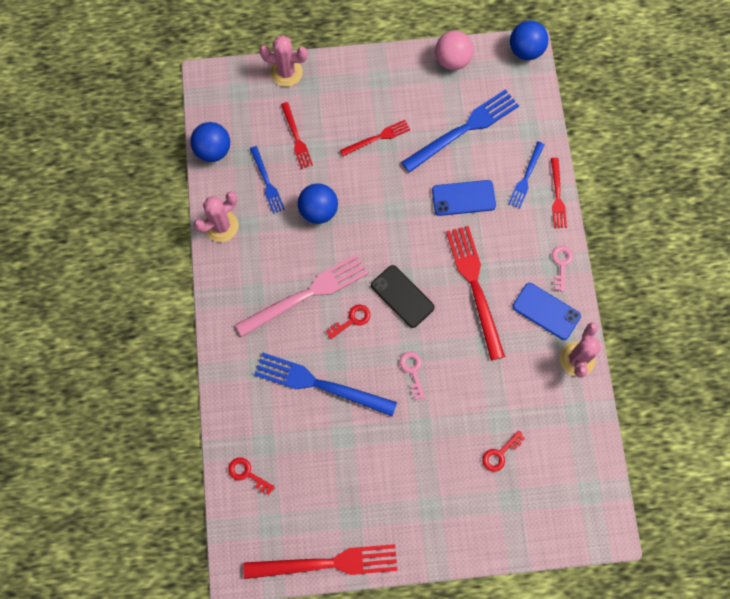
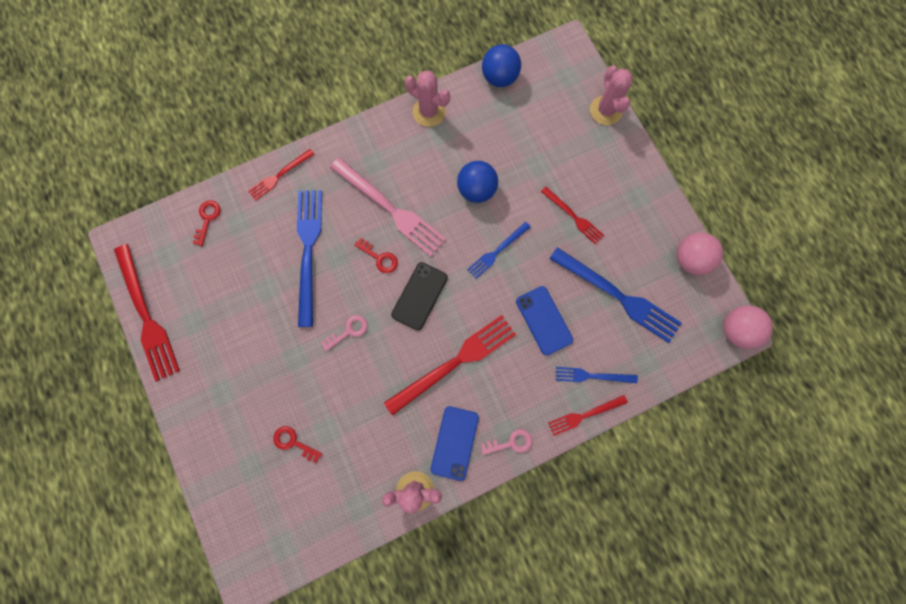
camera: 70 degrees right, 5 degrees up
(267, 182) = (487, 134): blue fork -> blue fork (497, 251)
(296, 138) = (542, 144): red fork -> red fork (279, 175)
(525, 50) = (736, 330): blue ball -> pink ball

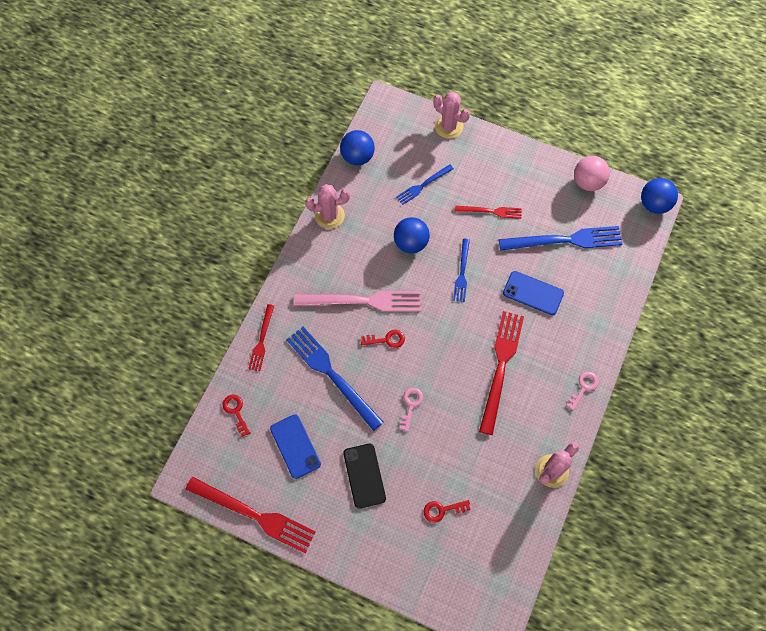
camera: 40 degrees left, 10 degrees down
(419, 296) = (437, 343): black phone -> black phone (364, 475)
(454, 442) = (548, 418): blue phone -> blue phone (295, 446)
(584, 415) = (612, 332): red fork -> none
(592, 376) = (595, 303): blue fork -> blue fork (423, 185)
(736, 330) = (654, 204): pink ball -> blue ball

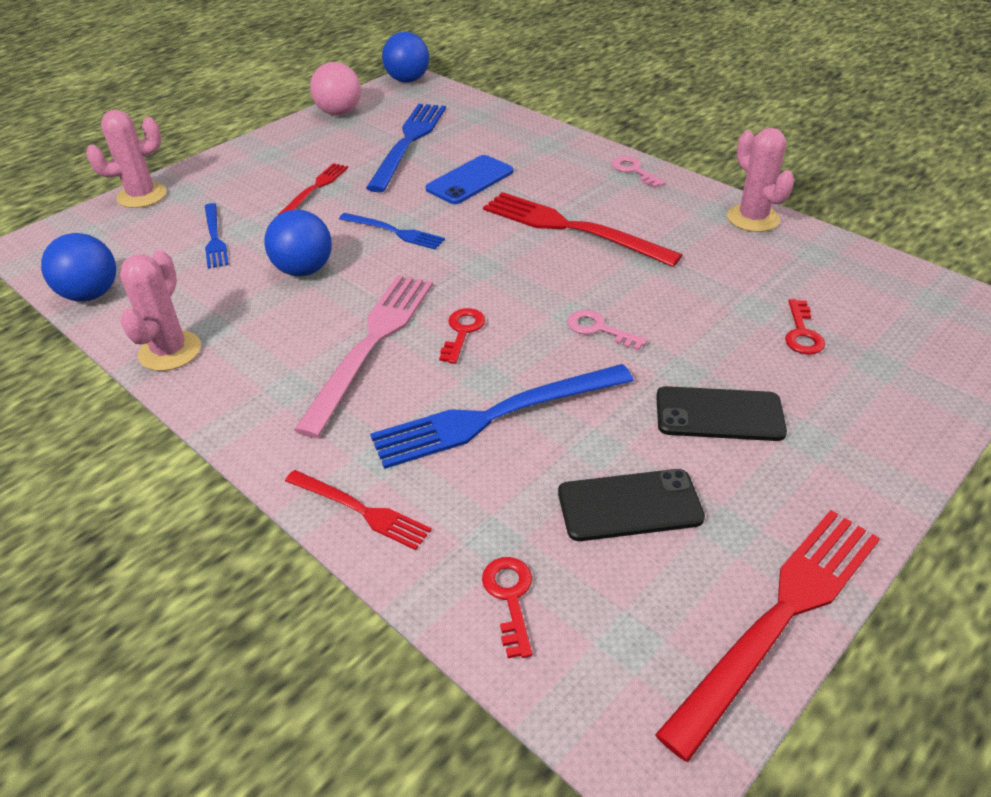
camera: 70 degrees left, 25 degrees down
(236, 411) = (510, 598): red key -> red key turned 90 degrees clockwise
(295, 446) = (629, 505): blue phone -> black phone

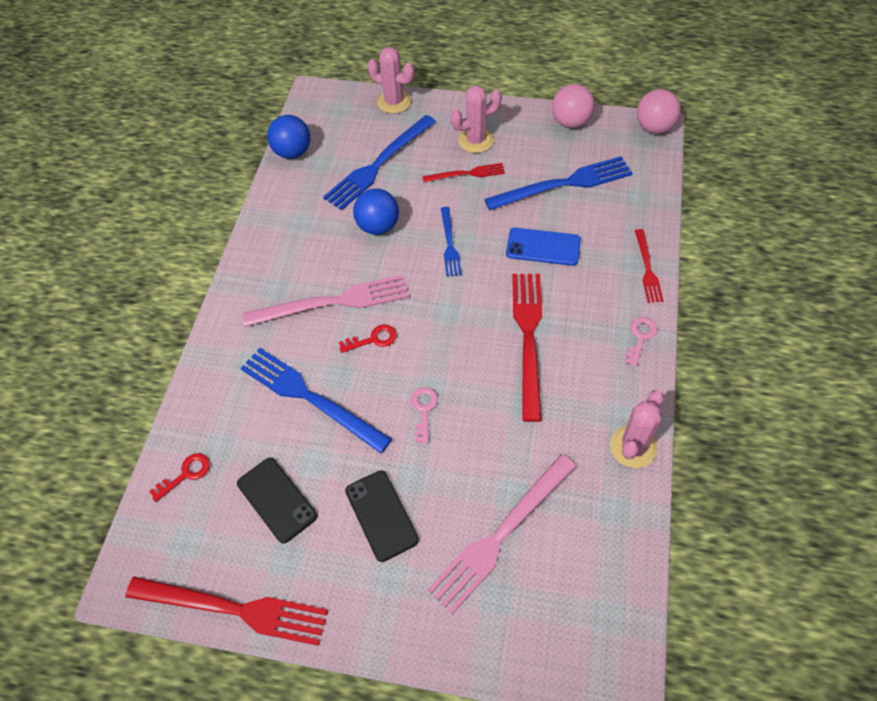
camera: 60 degrees right, 15 degrees up
(170, 351) = (271, 219): pink cactus -> pink cactus (475, 140)
(214, 238) = (378, 164): blue fork -> blue fork, size x1.82
(360, 510) = (207, 377): red fork -> red fork (647, 268)
(407, 80) = (654, 127): blue ball -> pink ball
(802, 333) = (501, 534): red key -> pink fork

